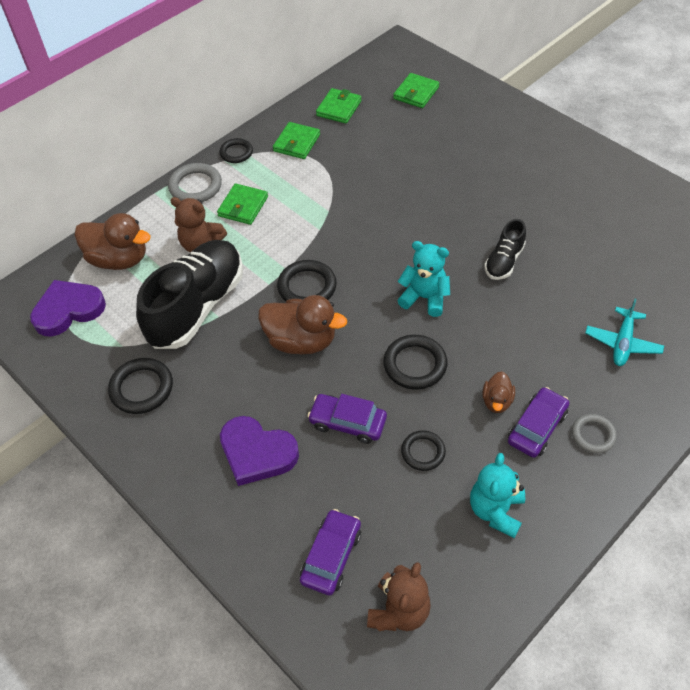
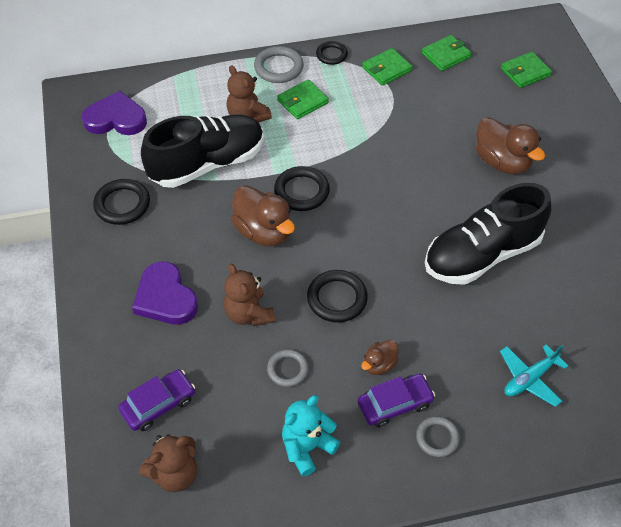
camera: 30 degrees right, 0 degrees up
(119, 259) = (179, 98): brown duck -> brown duck (502, 162)
(347, 422) = (248, 314): purple car -> brown teddy bear
(423, 452) = (287, 369): black ring -> grey ring
(424, 298) = (389, 249): turquoise teddy bear -> none
(504, 261) = (482, 255): black shoe -> black shoe, size x2.06

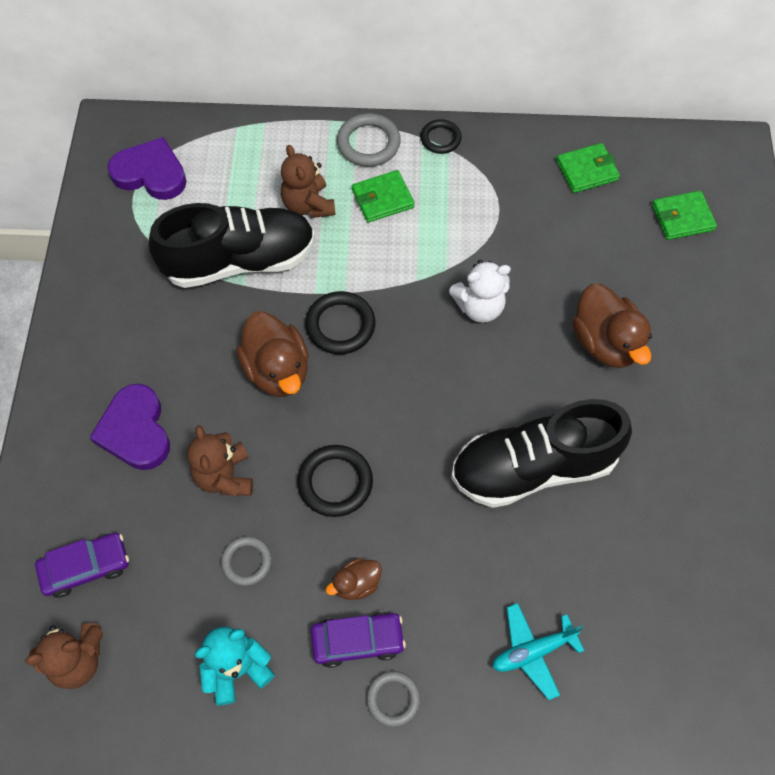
camera: 15 degrees right, 10 degrees up
(122, 204) = (123, 293): black ring -> none
(387, 69) = (503, 174): green wallet -> none
(401, 158) = (479, 307): none -> white teddy bear

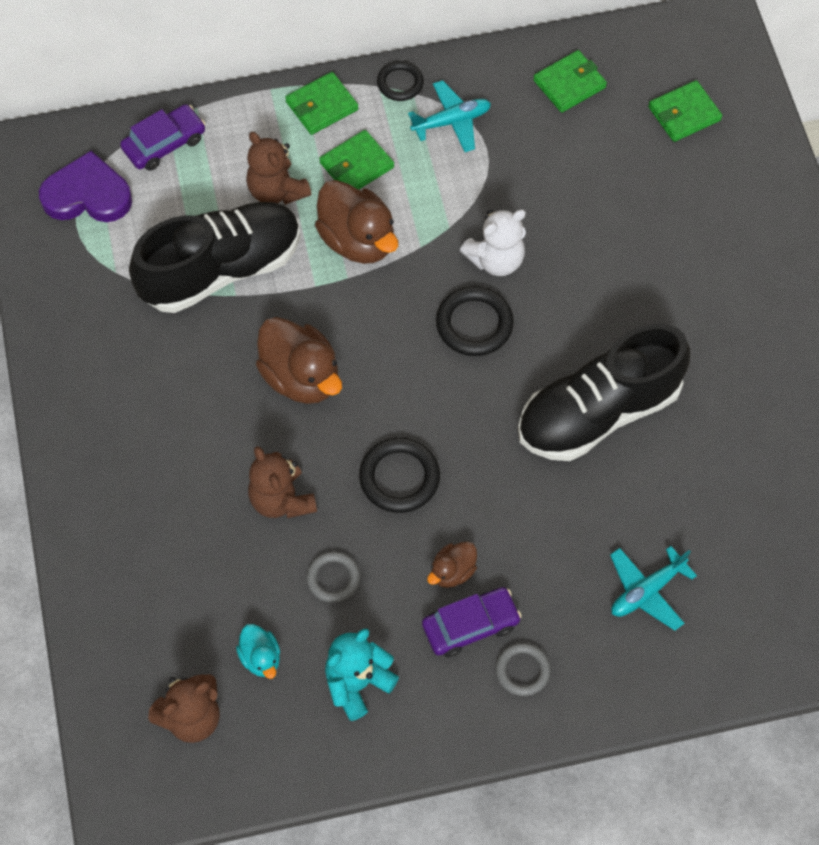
camera: 15 degrees left, 0 degrees up
(86, 567) = (167, 626): purple car -> purple car (164, 144)
(135, 430) = (170, 476): purple heart -> none
(158, 620) = (260, 658): none -> turquoise duck
(340, 325) = (354, 314): black ring -> black ring (474, 324)
(368, 143) = (322, 106): grey ring -> green wallet
(475, 180) = (451, 122): none -> turquoise plane
(605, 342) = (638, 267): brown duck -> brown duck (357, 240)

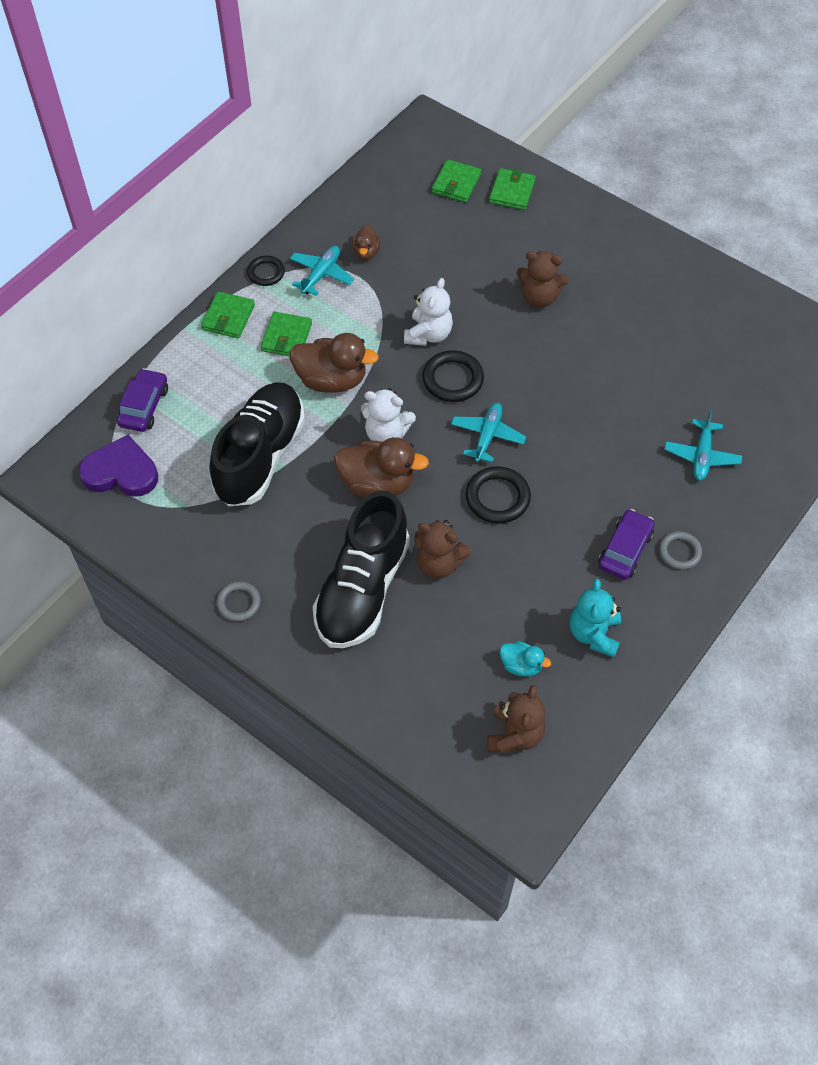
camera: 40 degrees left, 5 degrees down
(87, 195) = (121, 472): purple heart -> purple heart turned 45 degrees clockwise
(277, 191) = (249, 385): brown teddy bear -> brown teddy bear (539, 297)
(333, 578) = (517, 585): grey ring -> grey ring (239, 603)
(357, 333) = (386, 434): none -> white teddy bear
(450, 408) = (487, 436): none -> turquoise plane
(452, 572) = (583, 527): brown duck -> brown duck (366, 252)
(569, 84) = (372, 209): green wallet -> green wallet (512, 191)
(598, 412) = (575, 378): black shoe -> black shoe (362, 589)

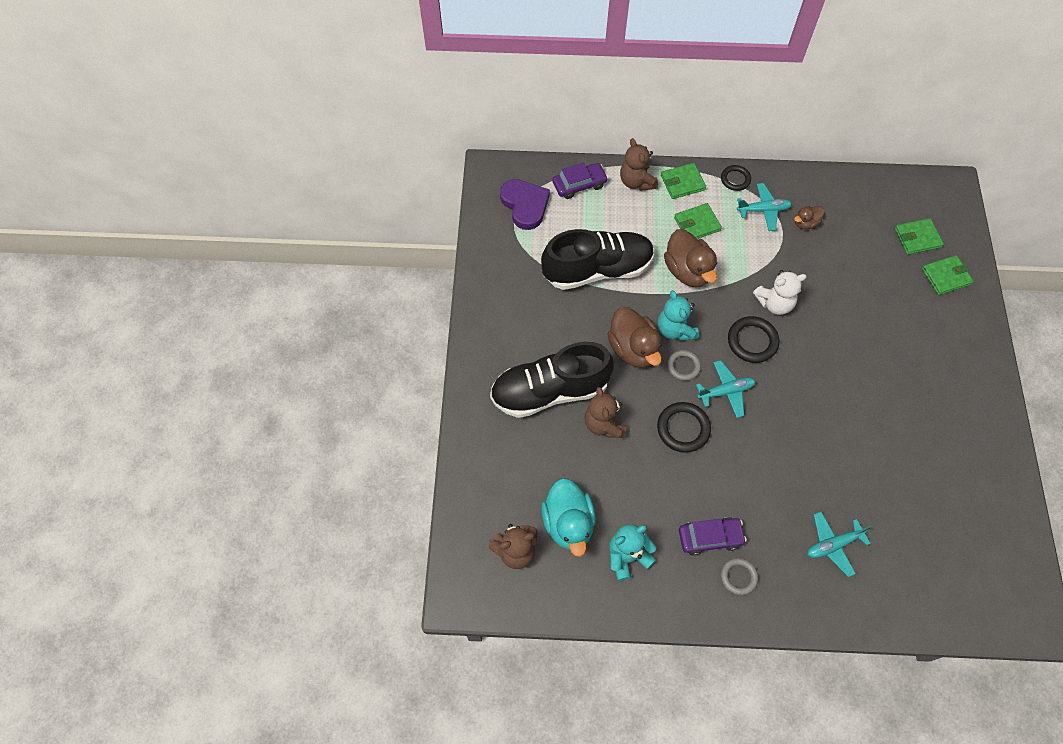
camera: 55 degrees right, 5 degrees up
(239, 603) = (487, 328): grey ring -> grey ring (683, 366)
(386, 434) = (675, 329): white teddy bear -> turquoise teddy bear
(521, 665) = (568, 523): turquoise duck -> turquoise duck, size x1.91
(539, 297) = (870, 352): brown teddy bear -> brown teddy bear (636, 181)

